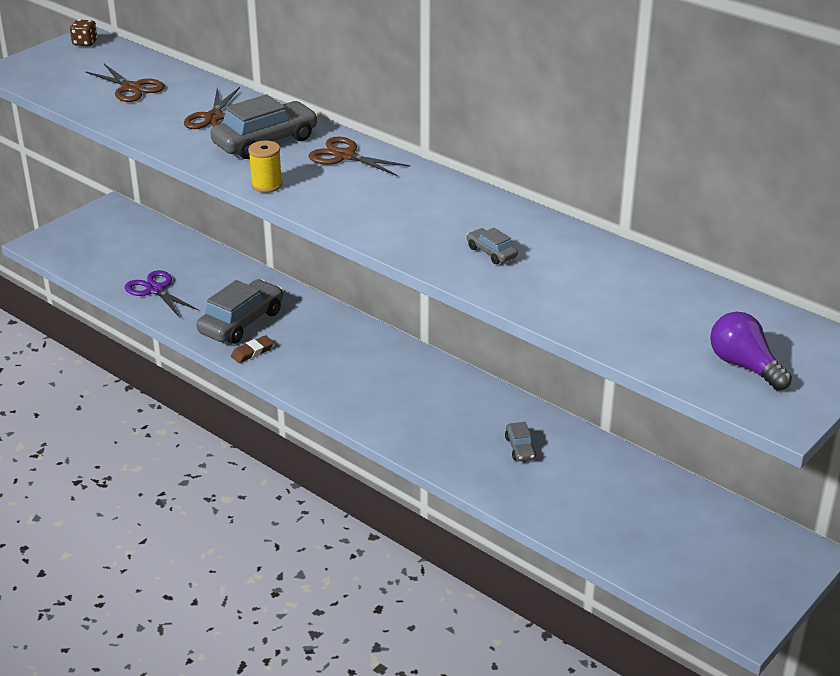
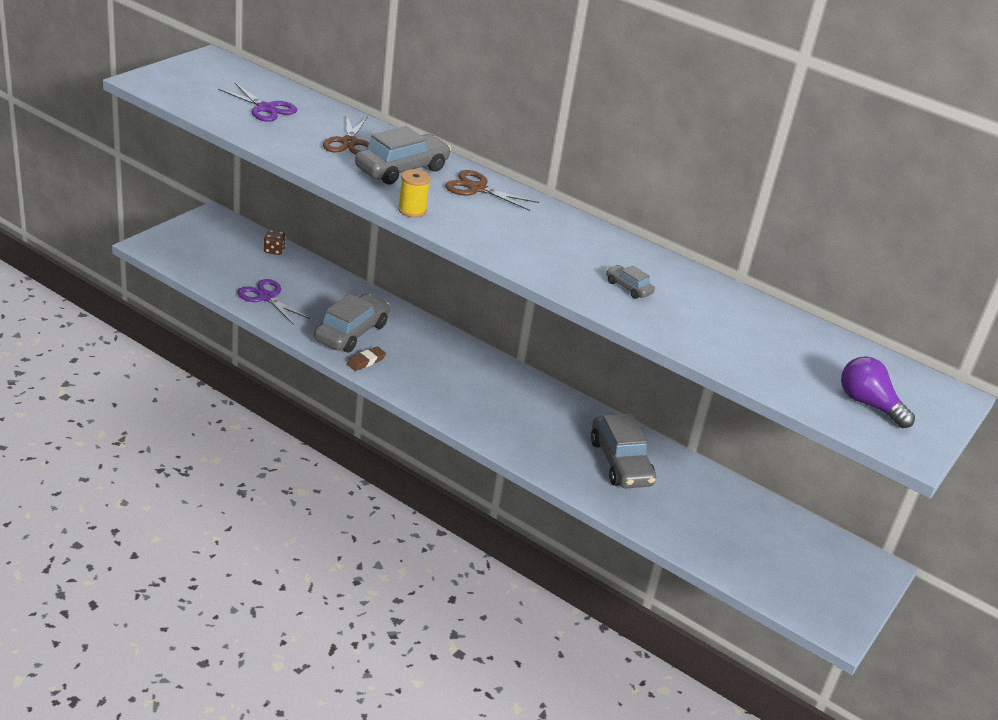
camera: 10 degrees left, 0 degrees up
(85, 43) = (211, 61): brown dice -> brown dice (274, 250)
(131, 88) = (265, 108): brown scissors -> purple scissors
(520, 448) = (620, 462): grey car -> grey car, size x2.10

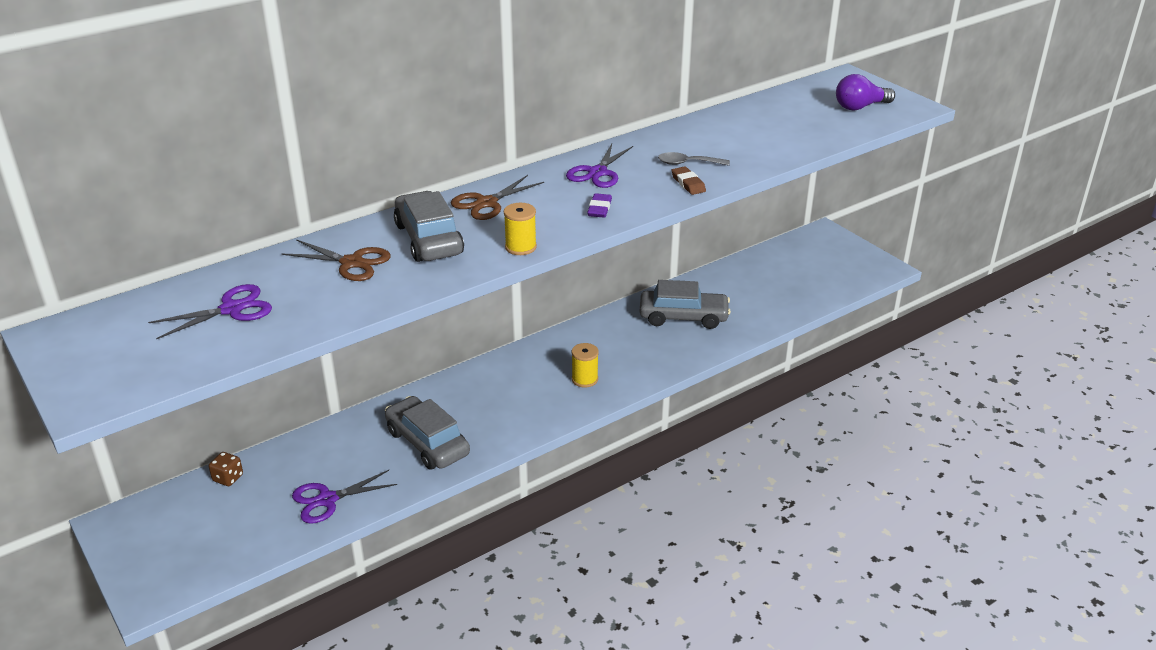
camera: 65 degrees left, 0 degrees up
(366, 361) = (483, 441): brown eraser -> brown eraser (688, 183)
(480, 407) = (584, 379): none -> yellow spool
(503, 243) = (599, 209): none -> purple eraser
(571, 238) = (597, 173): none -> purple scissors
(628, 287) = (688, 163): grey car -> grey spoon

